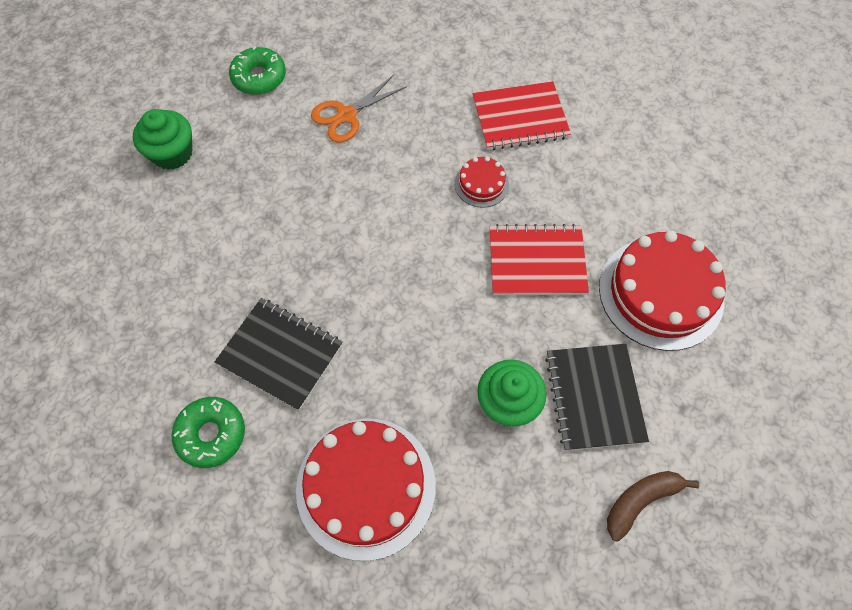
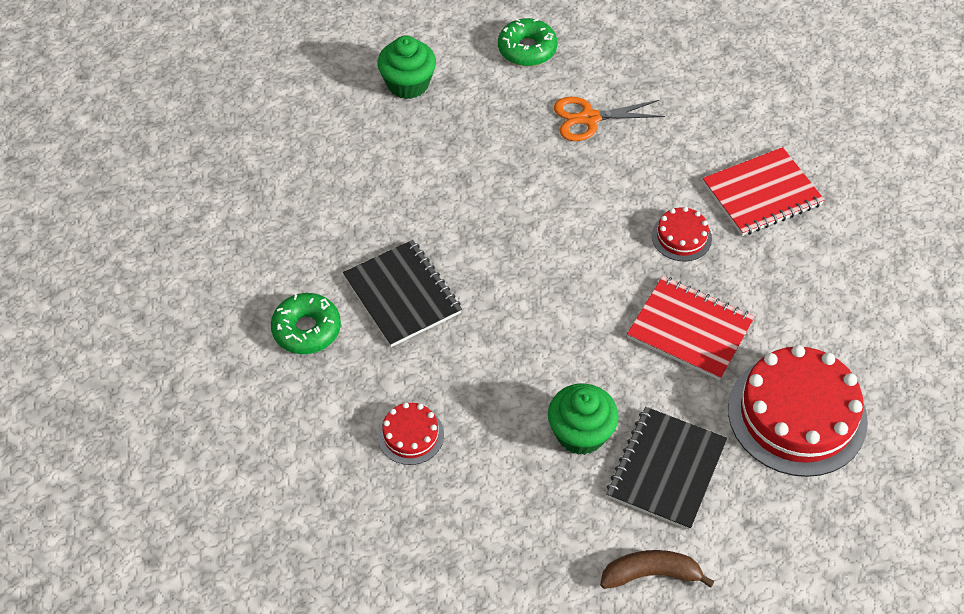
camera: 30 degrees right, 10 degrees down
(366, 487) = (410, 435): red cake -> red cake, size x0.48
(520, 118) = (762, 194): red notebook -> red notebook turned 45 degrees counterclockwise

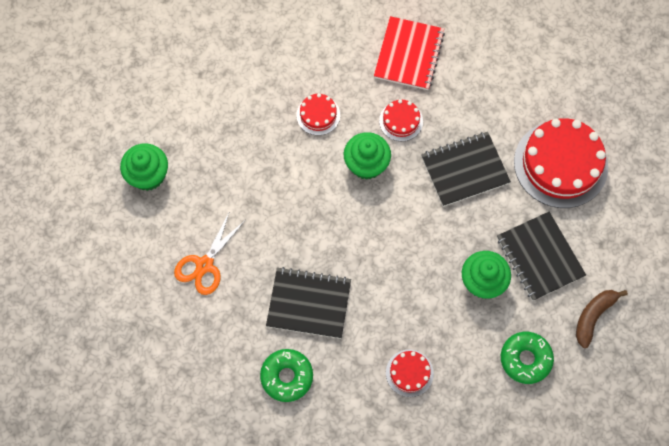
camera: 50 degrees left, 15 degrees up
(527, 49) = (185, 85): green donut -> green donut (525, 359)
(589, 119) = (272, 97): orange scissors -> orange scissors (204, 265)
(602, 240) = (366, 164): none -> green cupcake
(610, 166) = (318, 115): none -> red cake
(690, 329) = (465, 170): red notebook -> black notebook

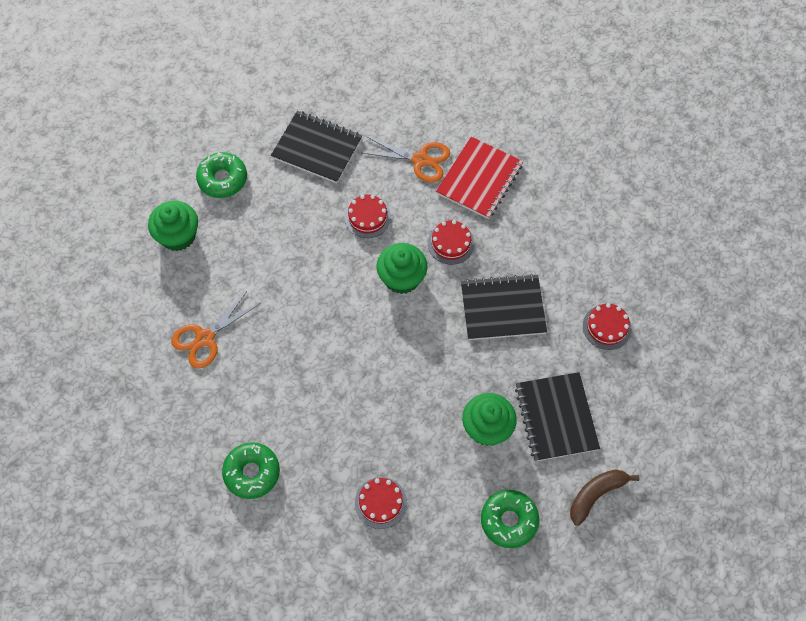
camera: 15 degrees right, 5 degrees down
(172, 111) = (222, 179): none -> green donut
(309, 303) = (298, 404): black notebook -> black notebook (317, 148)
(350, 49) = (420, 160): none -> orange scissors
(560, 164) = (607, 327): red cake -> red cake, size x0.48

